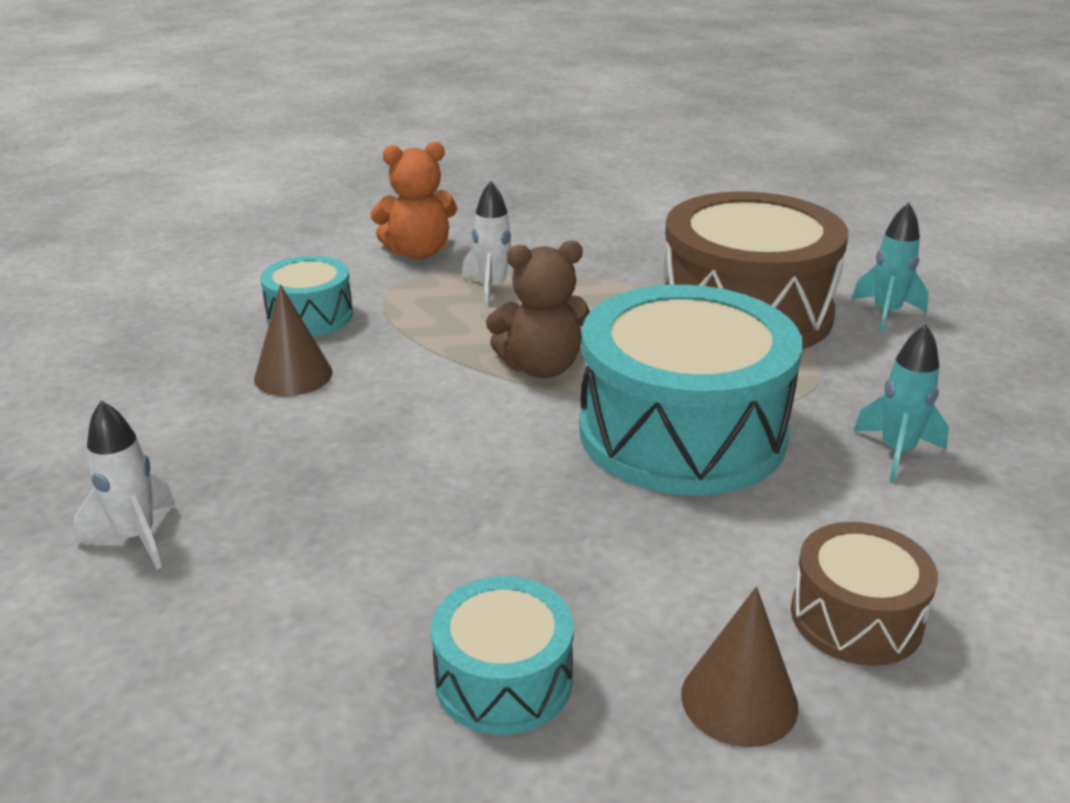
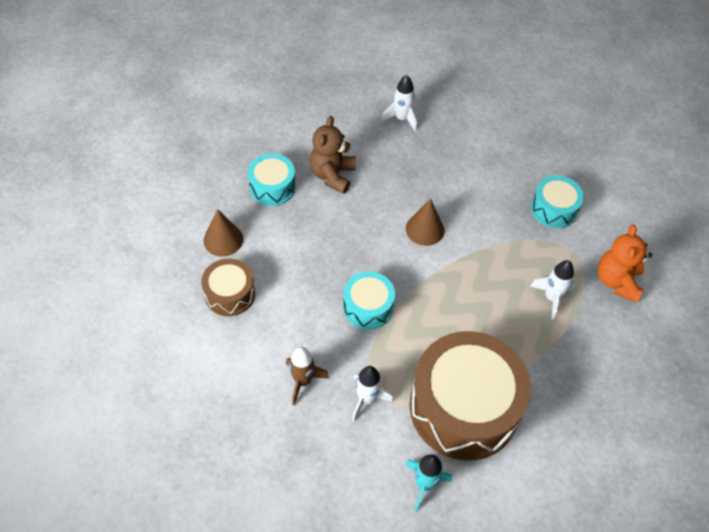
camera: 115 degrees right, 25 degrees up
(293, 375) = (495, 187): brown cone -> brown cone (425, 229)
(541, 367) = (453, 281): brown teddy bear -> brown teddy bear (332, 175)
(682, 432) = (368, 307): turquoise drum -> turquoise drum, size x0.49
(840, 385) = (366, 399): none -> white rocket
(896, 452) = (303, 381): turquoise rocket -> brown rocket

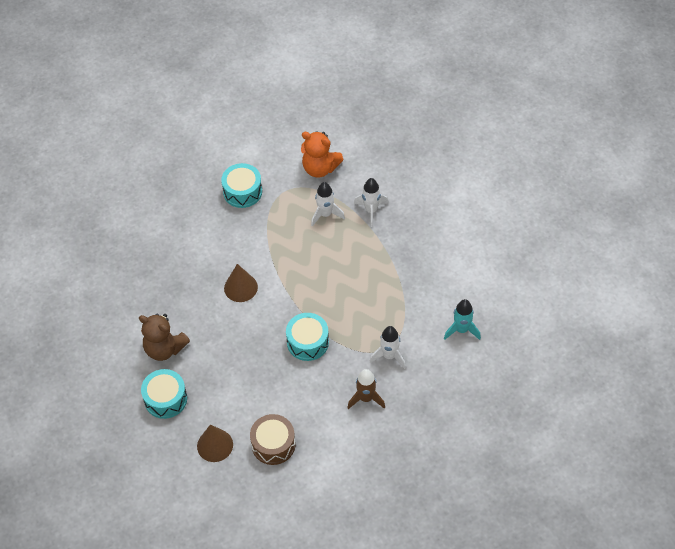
camera: 75 degrees left, 0 degrees up
(401, 119) = (113, 282): white rocket -> white rocket (371, 210)
(463, 407) = (406, 293): brown drum -> none

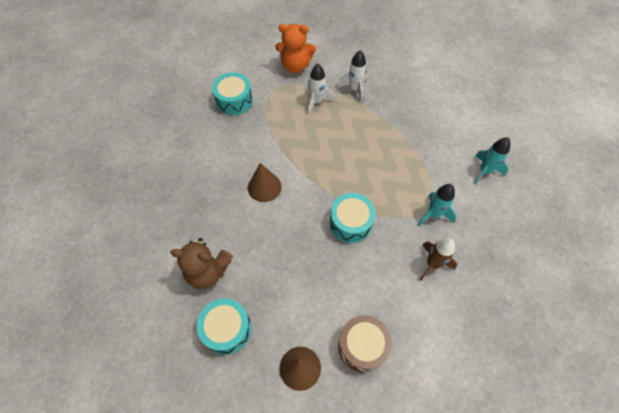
camera: 20 degrees left, 5 degrees up
(389, 356) = (433, 214): white rocket -> turquoise rocket

